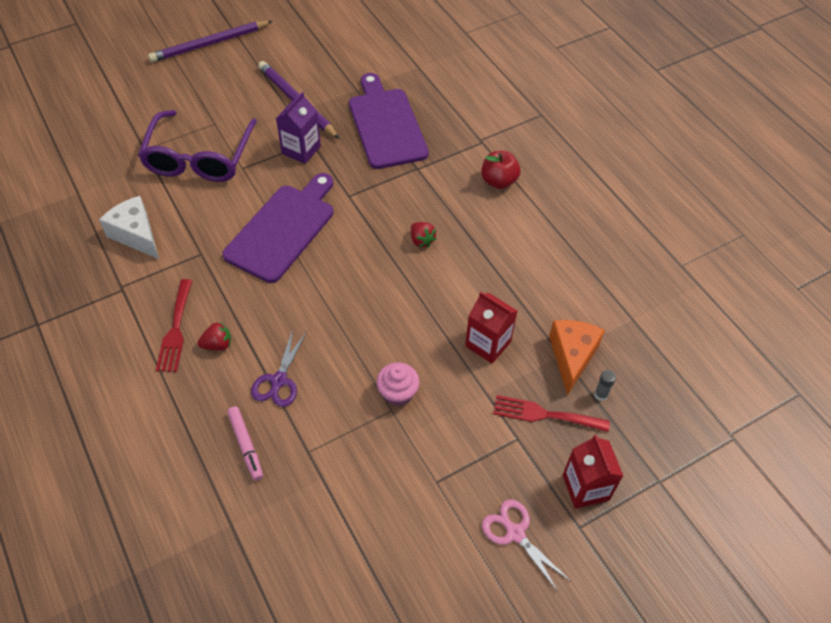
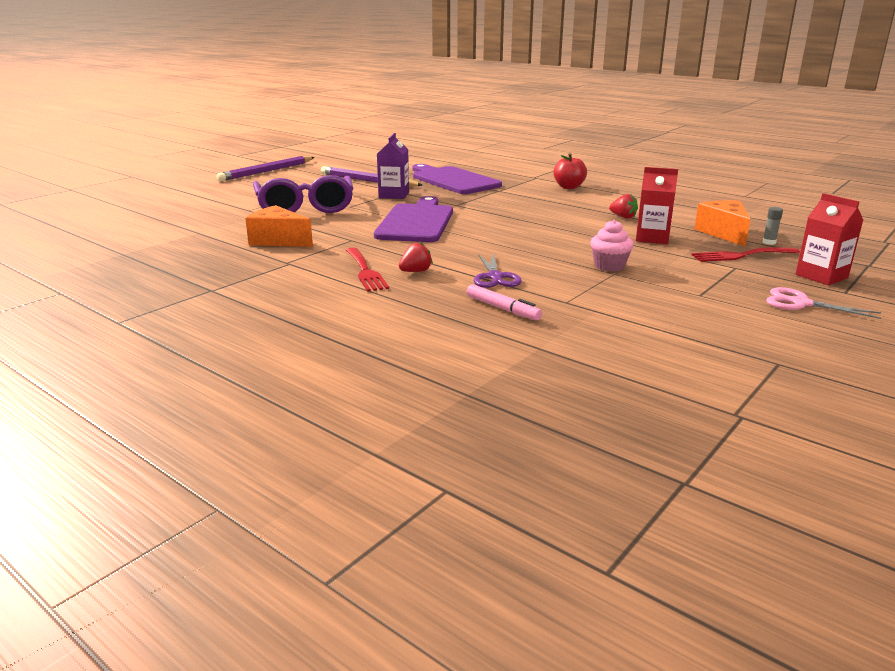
camera: 20 degrees left, 30 degrees down
(136, 235) = (278, 240): white cheese -> orange cheese
(421, 241) = (540, 211): red strawberry -> red strawberry (623, 217)

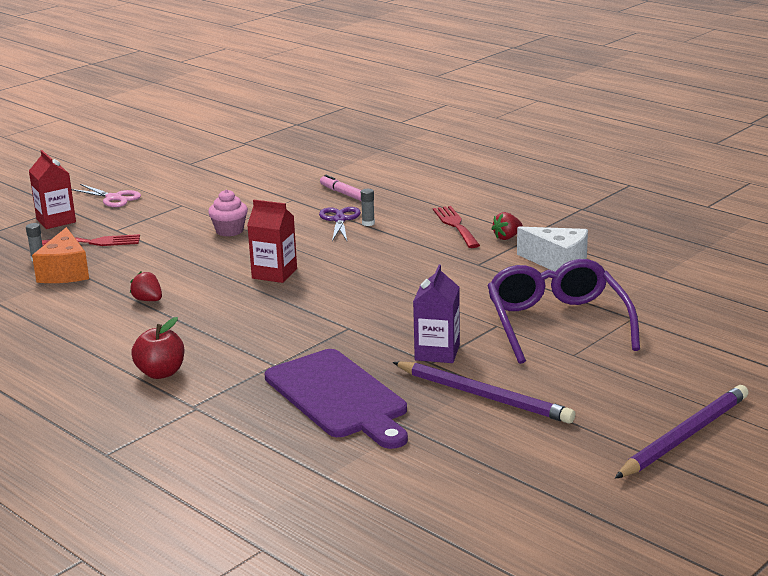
camera: 175 degrees left, 0 degrees up
(278, 240) = (558, 263): orange cheese -> white cheese
(415, 271) = (409, 225): red strawberry -> red strawberry (507, 237)
(416, 222) = (406, 292): purple cutting board -> none
(461, 273) = (368, 223): none -> grey glue stick
(652, 238) = (151, 265): red carton -> red carton (274, 273)

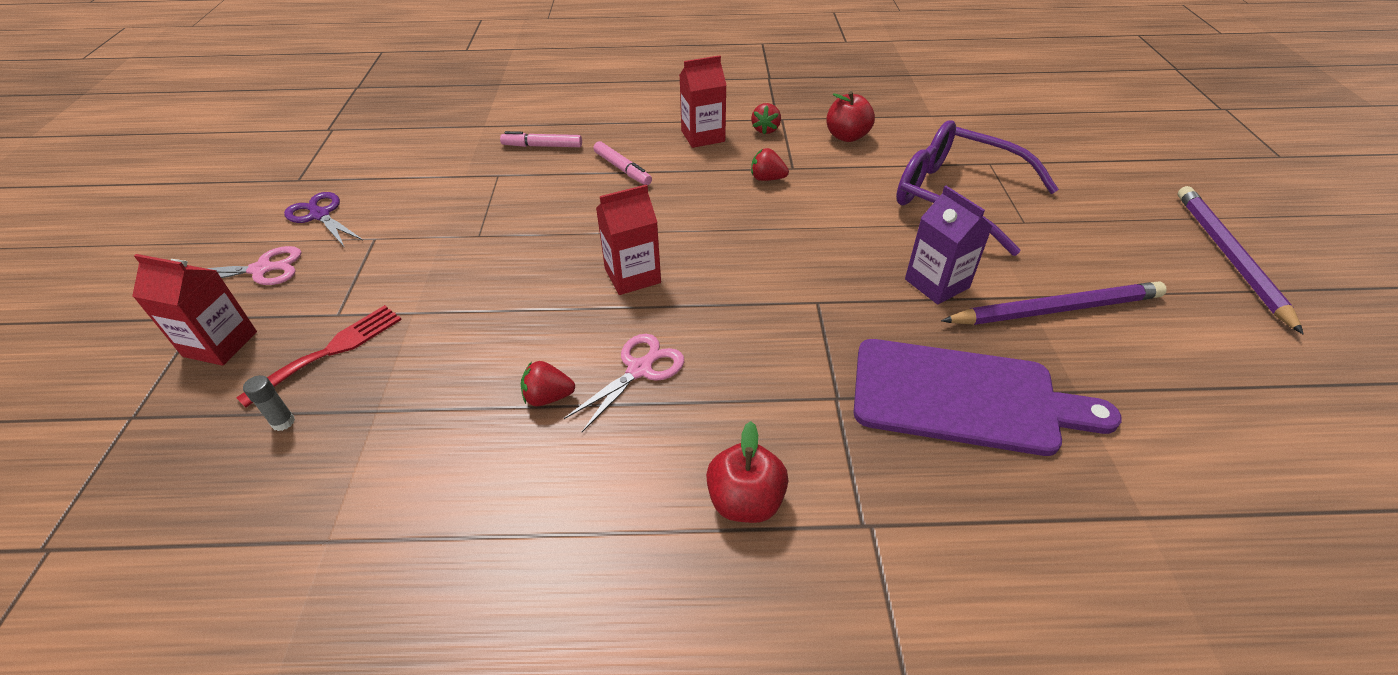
camera: 45 degrees left, 20 degrees up
(65, 272) = (361, 420): orange cheese -> none
(205, 310) = (639, 369): none -> pink scissors
(229, 231) = (491, 245): pink cupcake -> none
(339, 220) = (588, 177): purple scissors -> purple scissors (320, 215)
(368, 223) = (622, 169): grey glue stick -> pink marker
(448, 263) = (767, 178): none -> red strawberry
(455, 225) = (703, 136): red fork -> red carton
(558, 263) = (847, 136): white cheese -> red apple

